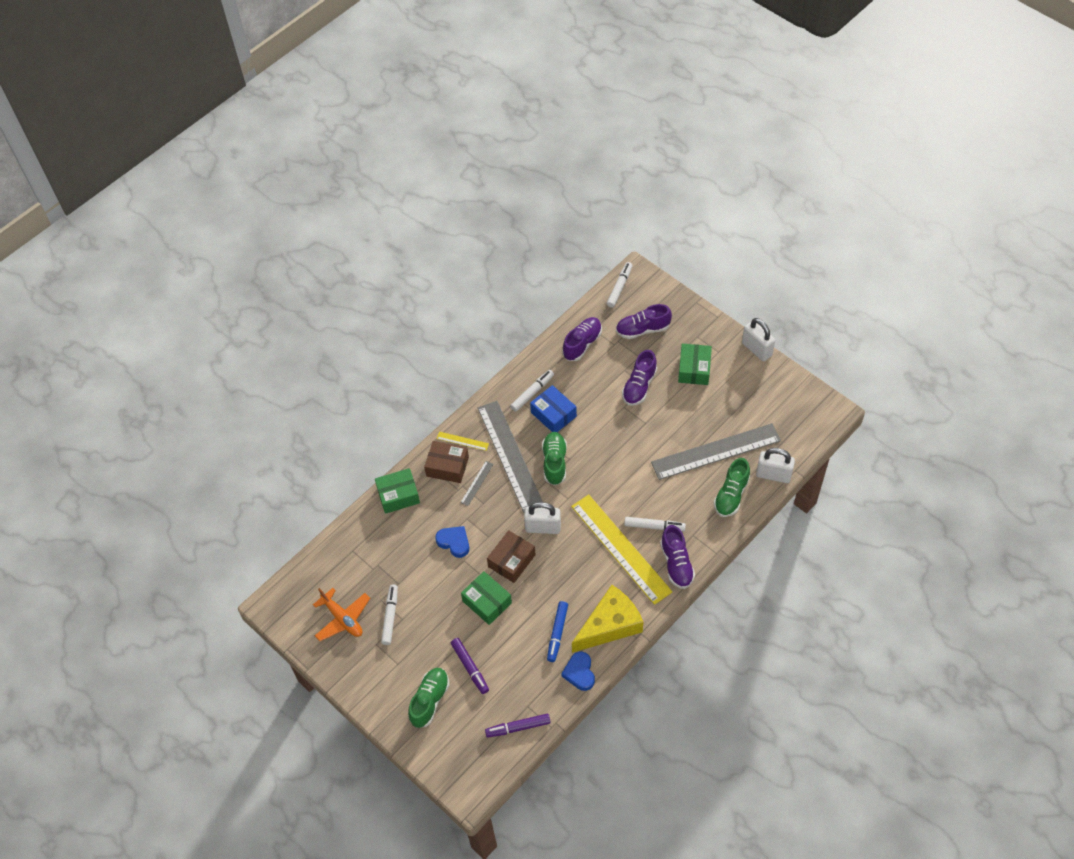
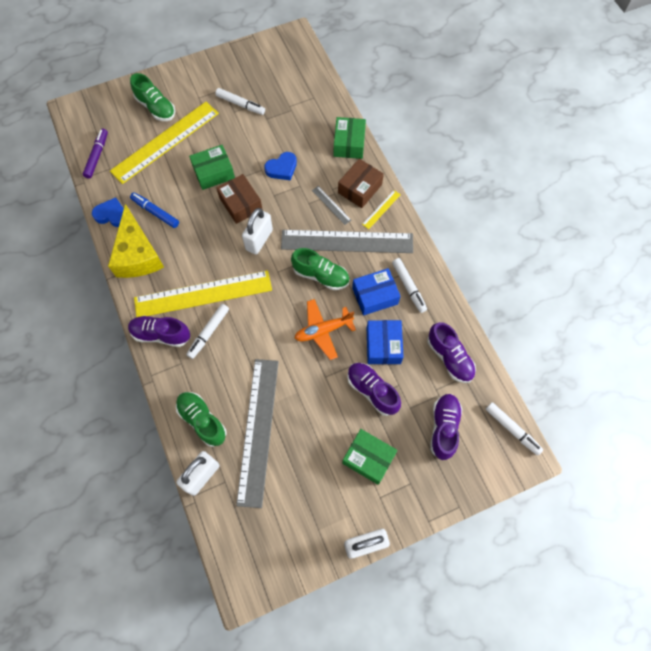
camera: 110 degrees right, 10 degrees up
(342, 618) = (257, 74): orange plane -> orange plane (323, 331)
(470, 667) = (165, 142): purple marker -> yellow ruler
(596, 392) = (383, 345): none -> blue box

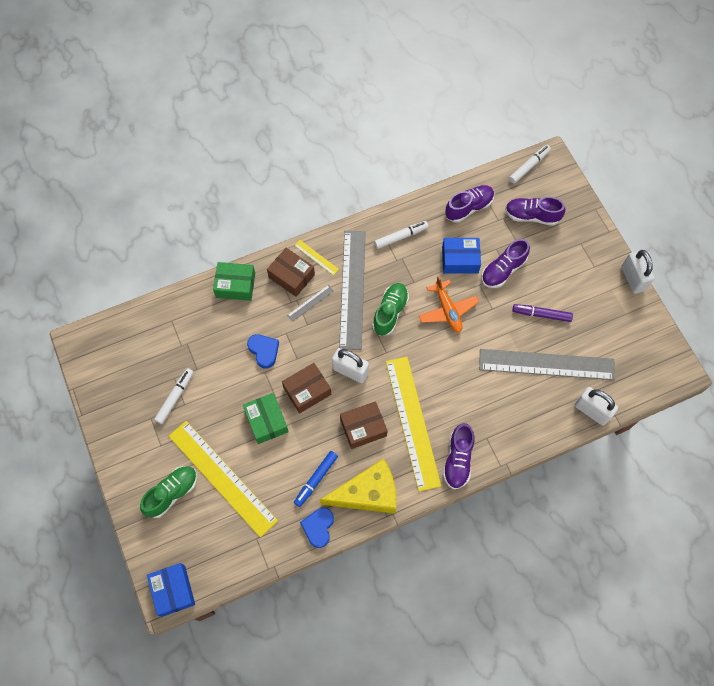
camera: 90 degrees left, 0 degrees up
(97, 156) = (238, 555): purple marker -> purple marker (541, 314)
(201, 251) = (363, 428): none -> brown box
(202, 420) = (541, 414): green shoe -> none
(208, 332) = (454, 414): white marker -> none
(368, 458) = (563, 274): green box -> none
(375, 296) = (410, 265): blue box -> blue box (173, 590)

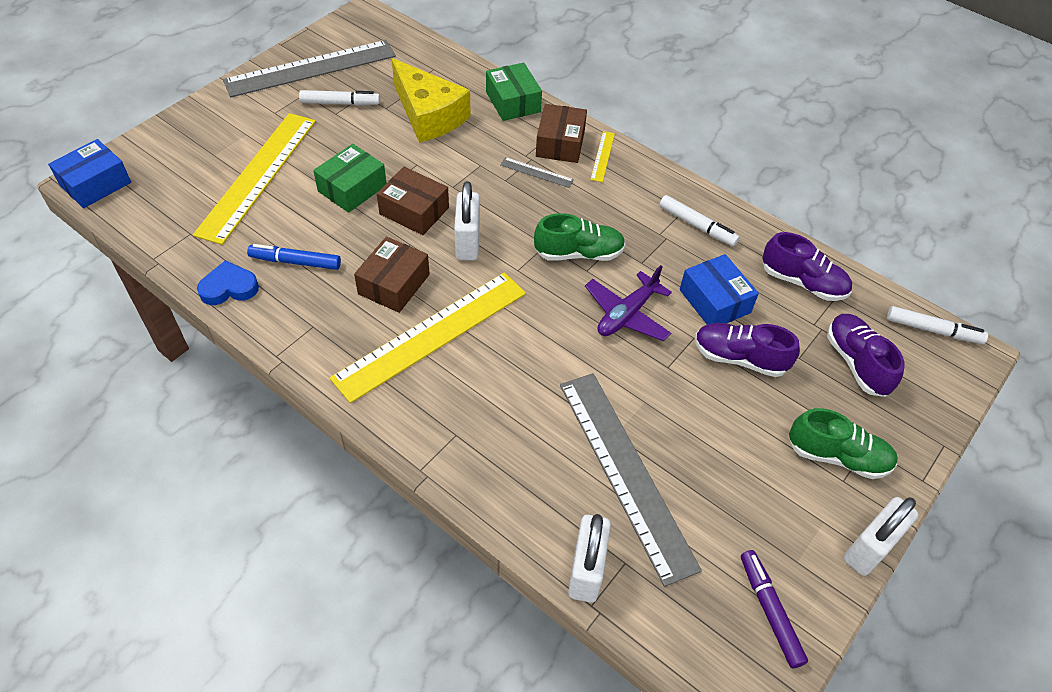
camera: 60 degrees right, 15 degrees down
(172, 493) = (219, 141): green shoe -> green shoe (837, 456)
(264, 351) = (444, 154): blue heart -> none
(352, 289) = (585, 204): grey ruler -> grey ruler (311, 68)
(363, 428) = (394, 284): brown box -> brown box turned 75 degrees clockwise
(367, 493) = (300, 322): yellow cheese -> yellow cheese (429, 115)
(447, 310) = (627, 314): orange plane -> purple plane
(458, 460) = (401, 409): purple shoe -> none
(541, 314) = (704, 434): purple marker -> purple marker (769, 611)

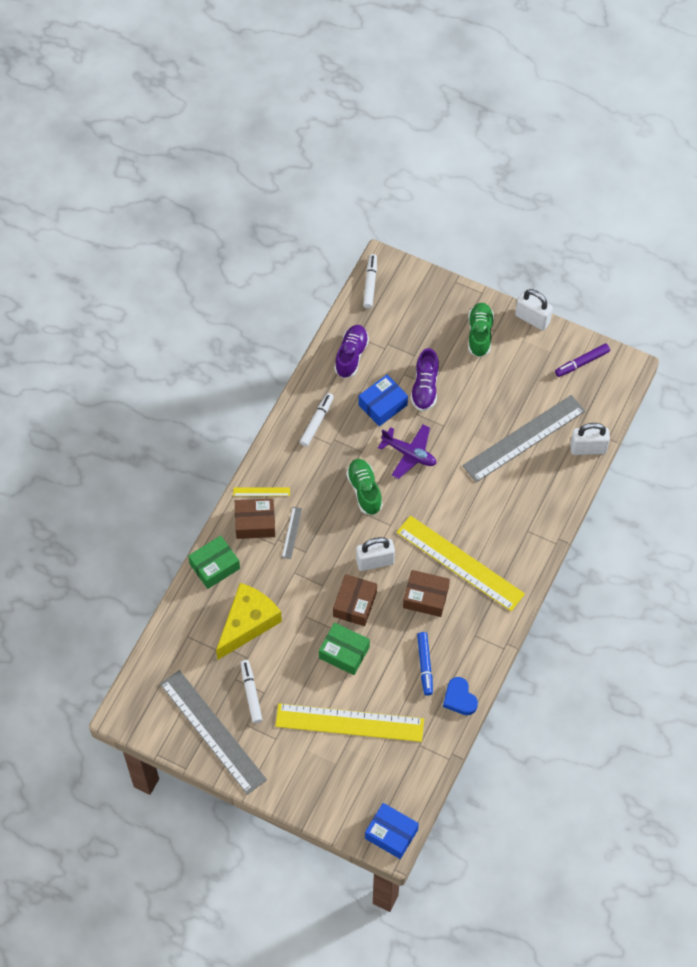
camera: 100 degrees left, 10 degrees up
(856, 363) = (409, 325): purple shoe -> none

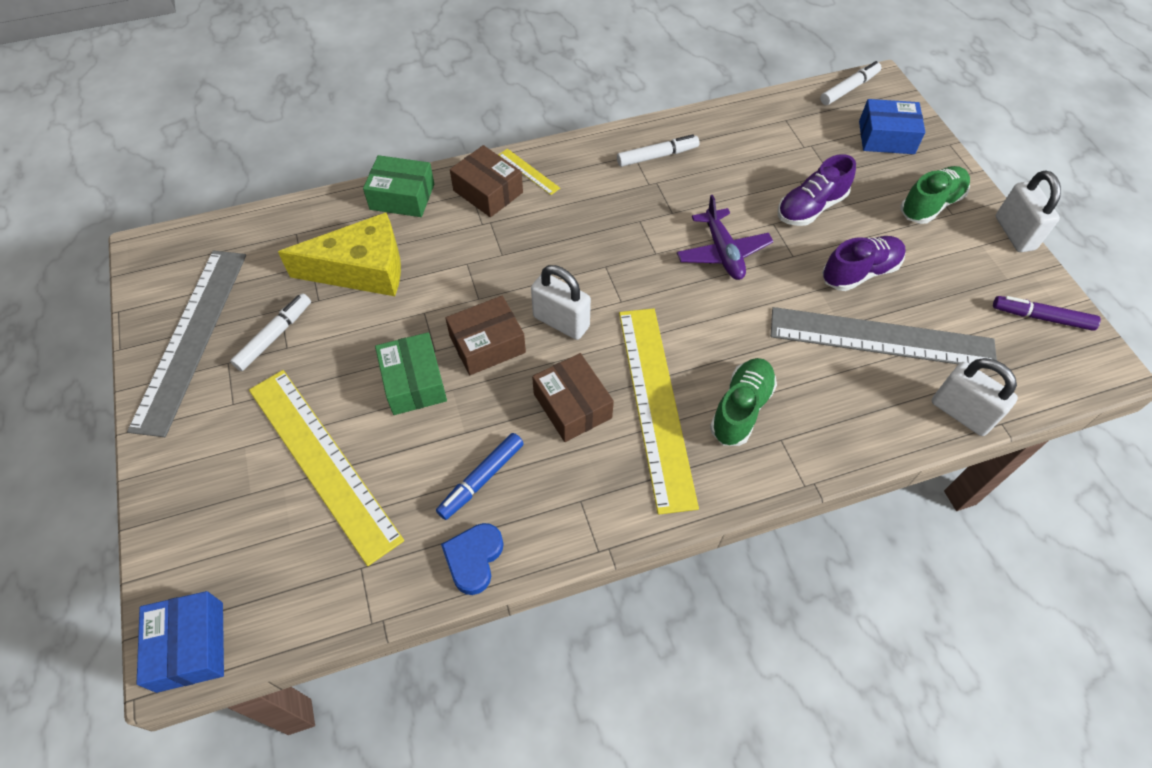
camera: 45 degrees right, 5 degrees down
(292, 533) = (511, 227): grey ruler -> none
(351, 356) = (760, 129): purple shoe -> purple shoe (860, 272)
(364, 491) = (632, 248): green shoe -> green shoe (741, 409)
(382, 405) = (744, 190): blue box -> blue box (886, 137)

